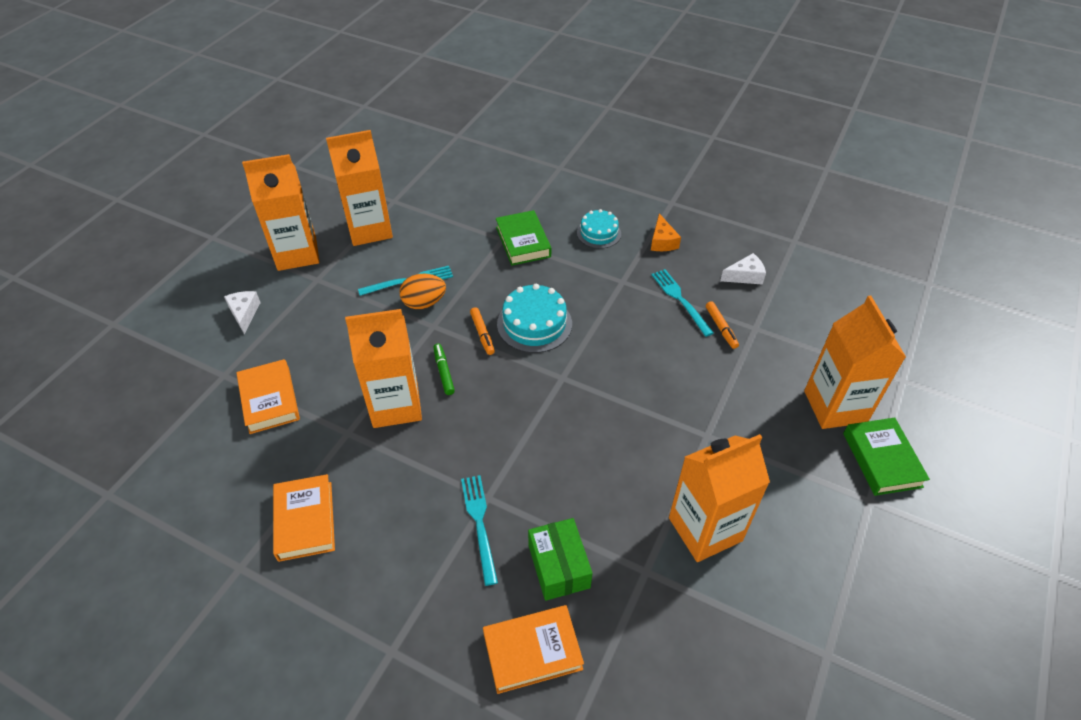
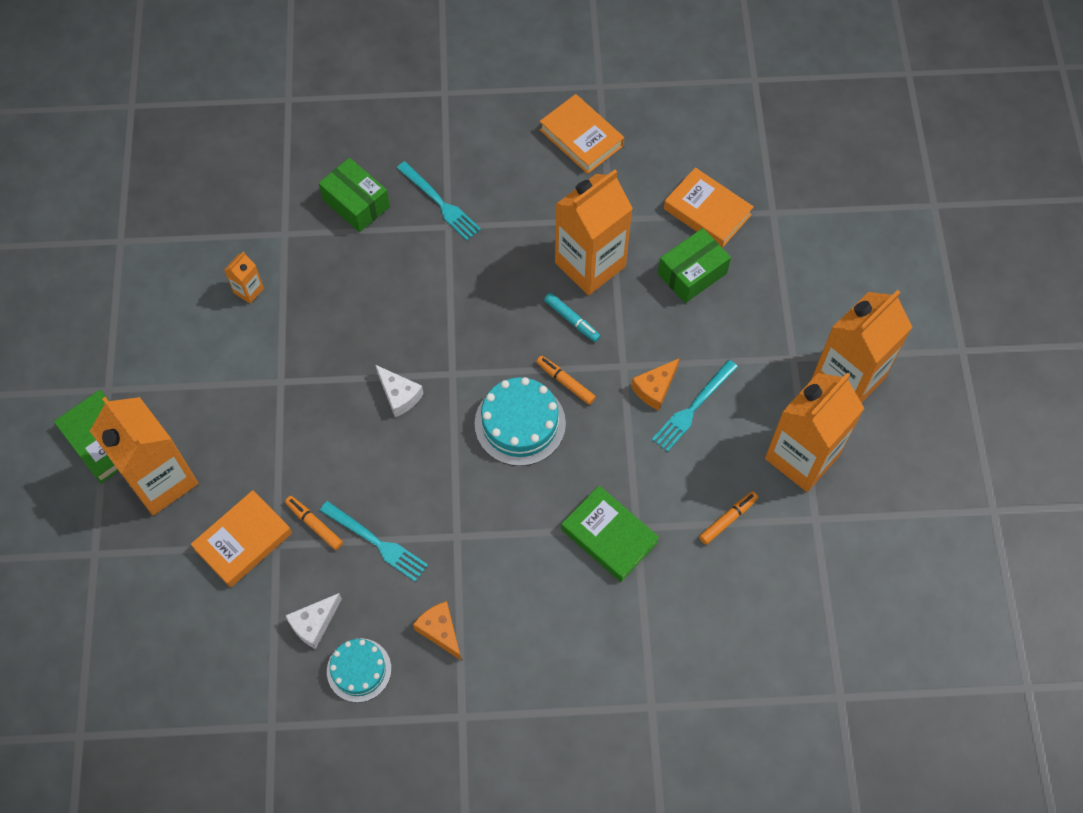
camera: 150 degrees right, 15 degrees up
(244, 313) = (823, 280): white cheese -> white cheese (399, 395)
(327, 361) = (692, 273): none -> green box
(424, 303) = (655, 388): orange egg -> orange cheese
(444, 220) = (728, 519): none -> orange marker
(444, 372) = (572, 320): green marker -> turquoise marker
(532, 651) = (343, 139): orange book -> orange book (243, 541)
(599, 233) = (526, 602): turquoise cake -> turquoise cake (359, 670)
(705, 529) = (248, 290): orange carton -> orange carton, size x0.43

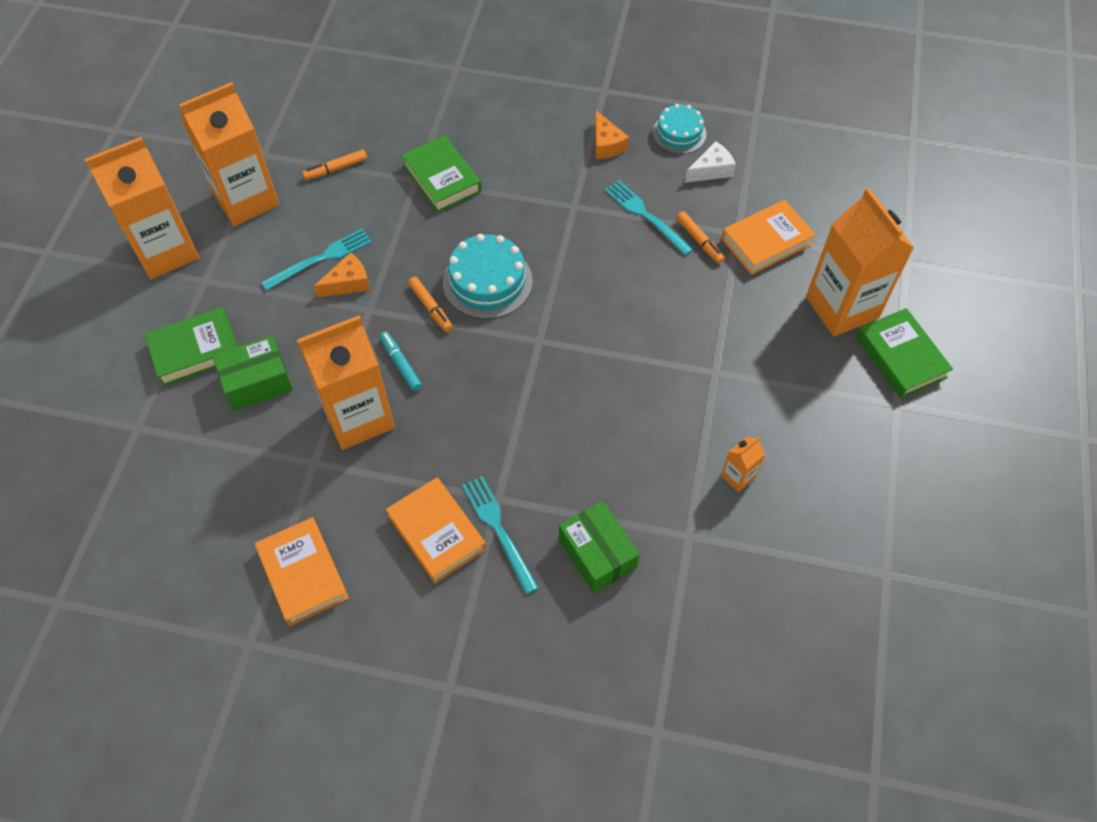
camera: 165 degrees left, 5 degrees down
(399, 395) = (597, 332): white cheese -> none
(707, 212) = (206, 445): orange book -> orange book (436, 533)
(762, 288) = (195, 350): none -> green book

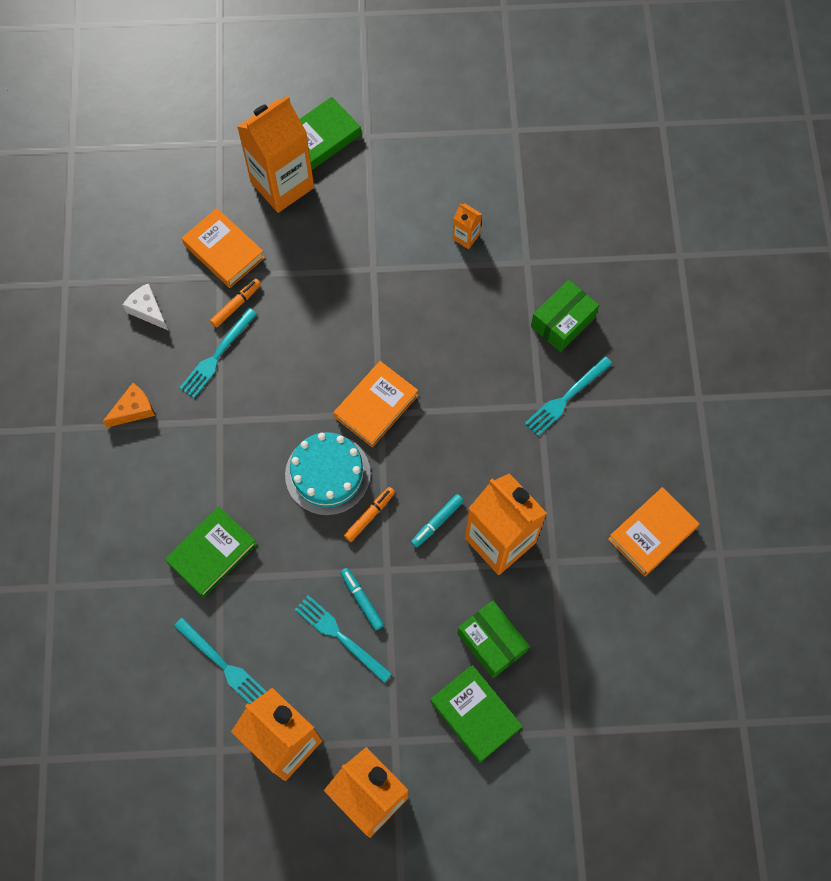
camera: 105 degrees left, 10 degrees up
(336, 169) = (223, 664): orange marker -> turquoise fork
(348, 283) = (362, 600): orange cheese -> turquoise marker
(436, 533) = (584, 443): orange book -> orange book (376, 406)
(679, 133) = (105, 347): turquoise cake -> none

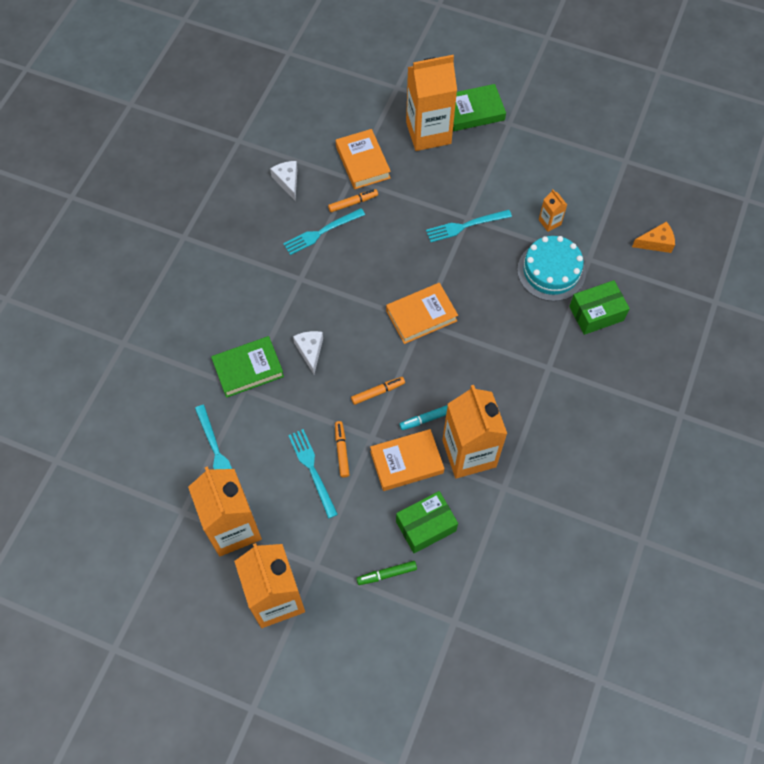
camera: 25 degrees right, 5 degrees down
(134, 410) = (243, 245): orange cheese -> orange cheese (656, 243)
(272, 501) = (310, 351): none -> white cheese
(327, 474) = (361, 349): turquoise cake -> turquoise cake (551, 271)
(362, 600) = (341, 451): turquoise marker -> orange marker
(475, 714) = (386, 574): green book -> green marker
(491, 642) = (426, 526): green box -> green box turned 75 degrees clockwise
(566, 397) = (572, 370): turquoise fork -> turquoise fork (465, 226)
(652, 533) = (593, 500): orange book -> orange book (406, 462)

